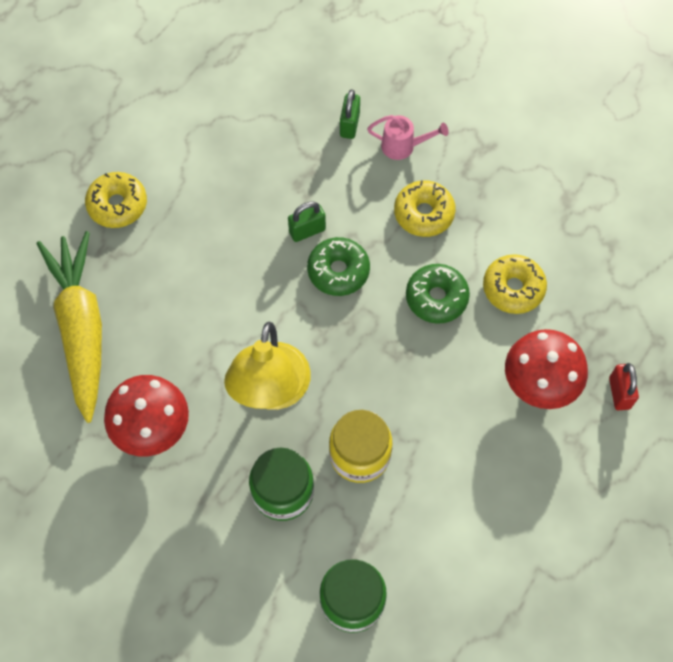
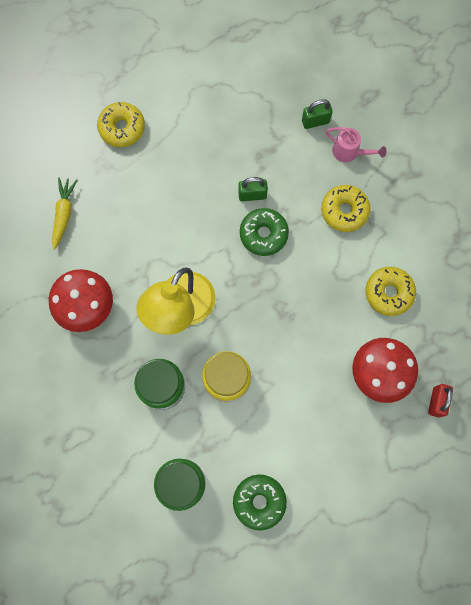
camera: 20 degrees right, 10 degrees up
(81, 328) = (64, 214): yellow carrot -> yellow carrot, size x0.49
(349, 125) = (315, 121): green padlock -> green padlock turned 45 degrees clockwise
(436, 298) = (328, 280): green donut -> green donut (259, 501)

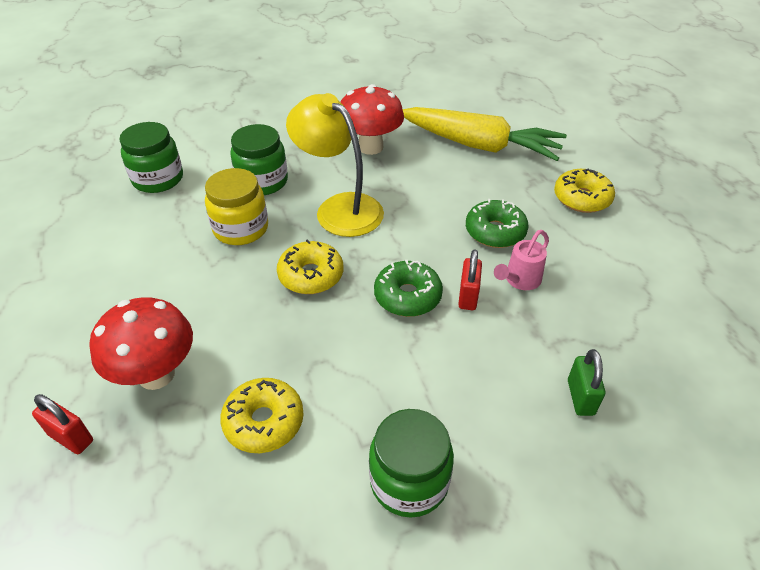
camera: 105 degrees right, 30 degrees down
(64, 214) = (480, 145): yellow carrot -> yellow carrot, size x2.05
(252, 195) = (468, 296): green padlock -> red padlock
(259, 501) = (95, 229): green donut -> green donut (495, 232)
(344, 211) = (416, 397): yellow donut -> yellow donut (311, 275)
(349, 152) = (519, 431): pink watering can -> pink watering can (520, 280)
(398, 203) = (409, 481): none -> green jar

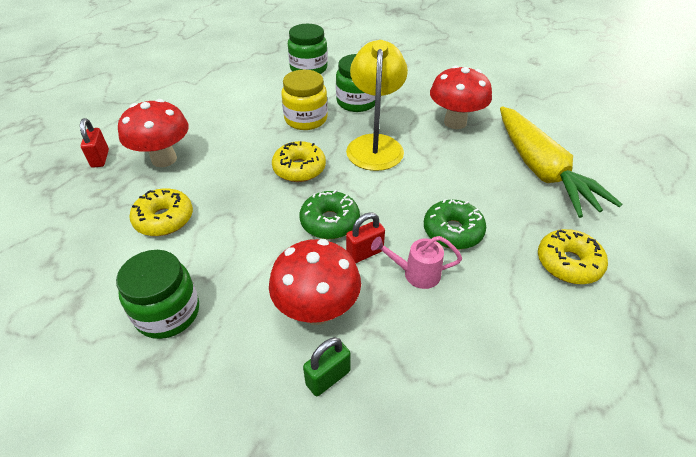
camera: 50 degrees right, 0 degrees up
(505, 364) = (317, 310): none -> red mushroom

